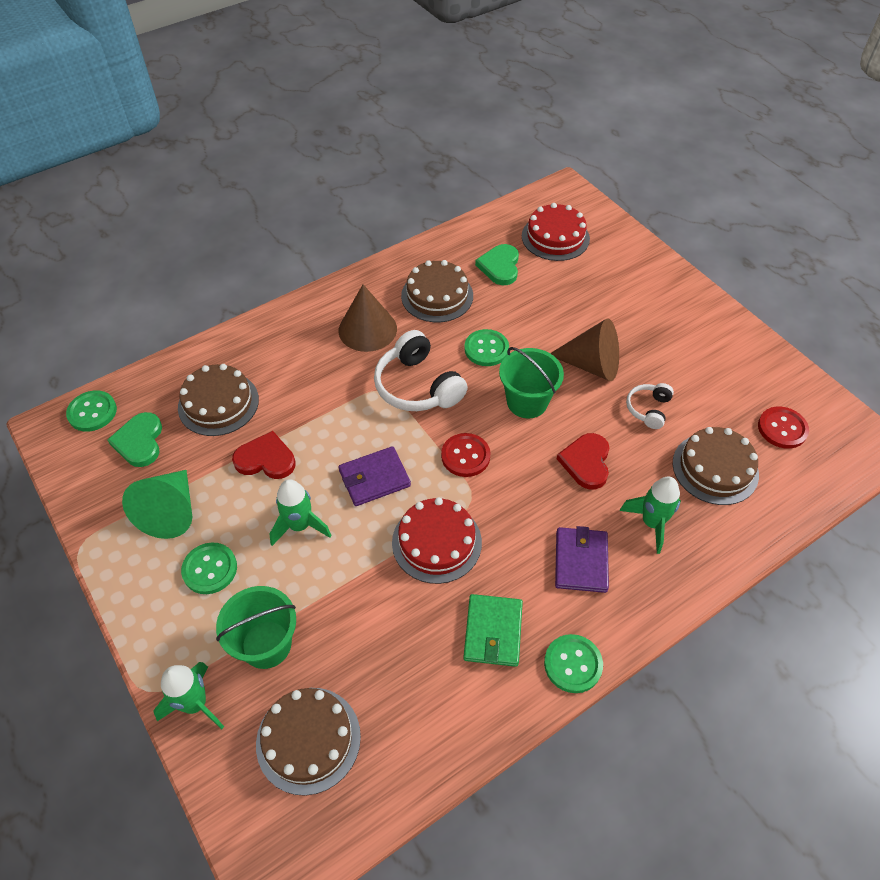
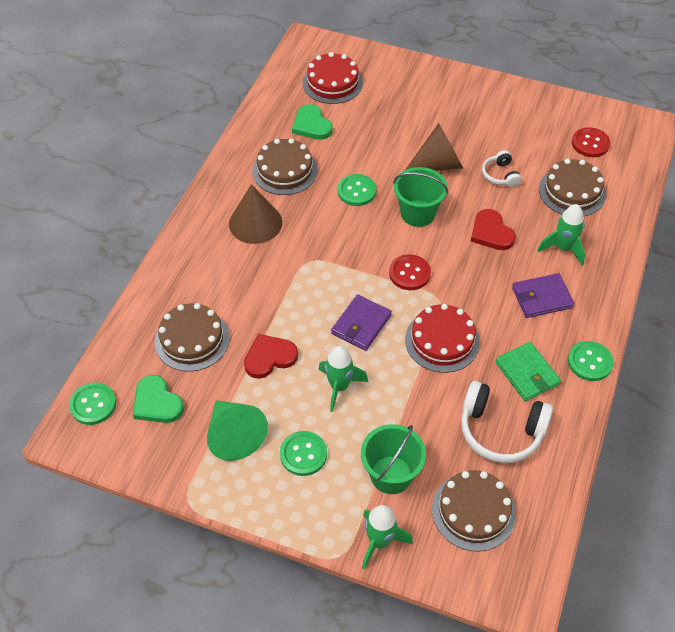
camera: 35 degrees left, 0 degrees up
(418, 386) = (332, 244): white headphones -> white headphones (500, 430)
(581, 561) = (542, 298): purple wallet -> purple wallet turned 75 degrees counterclockwise

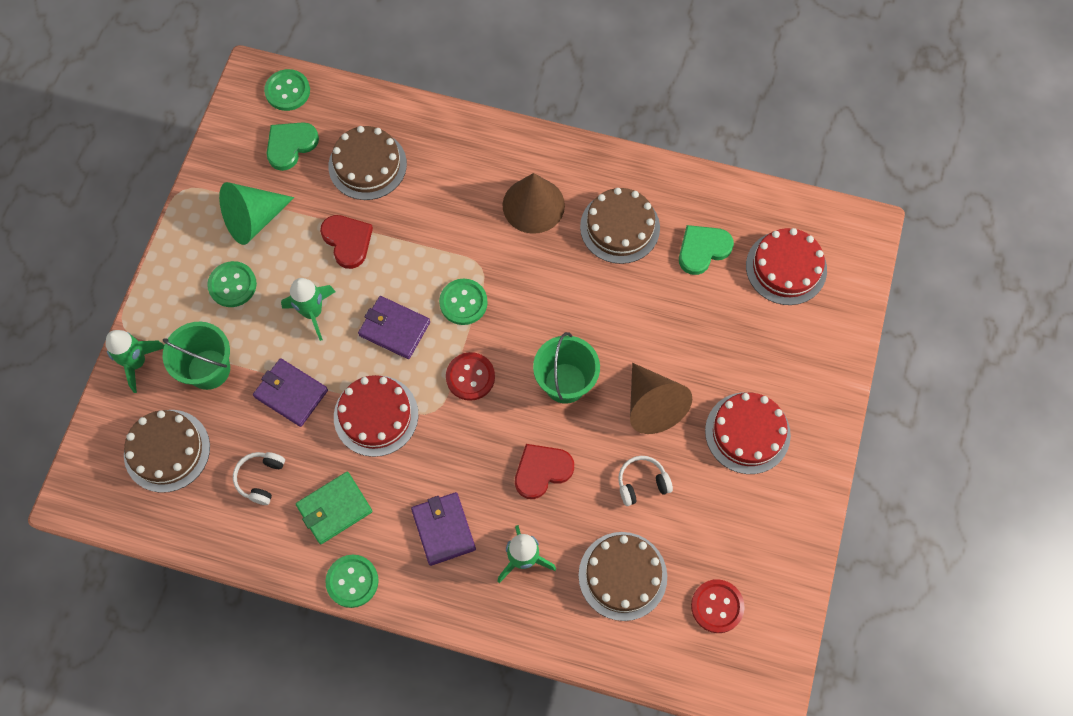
camera: 85 degrees right, 15 degrees up
(356, 191) = (594, 310): green button -> green button (463, 302)
(419, 405) = (291, 394): none -> purple wallet
(461, 116) = (747, 433): none -> red cake
(500, 430) = (261, 479): white headphones -> white headphones, size x0.54

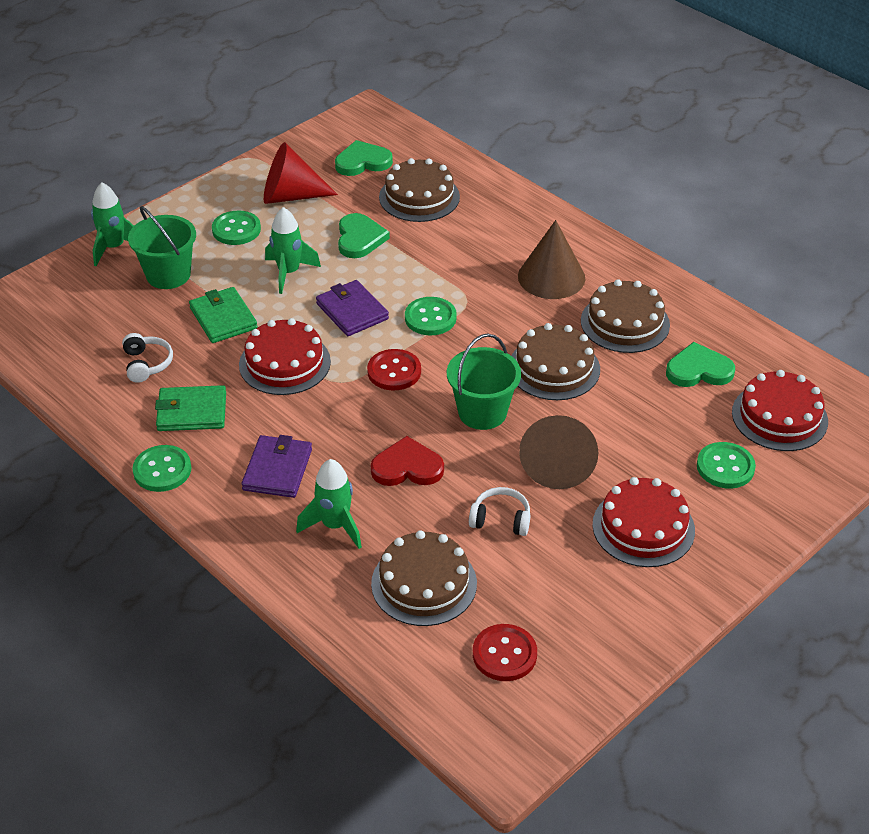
camera: 30 degrees right, 25 degrees down
(167, 450) = (86, 313): brown cake -> brown cake (554, 368)
(254, 220) = (291, 196): green cone -> red cone
(261, 479) = (146, 364): white headphones -> white headphones turned 120 degrees clockwise
(287, 91) = (389, 129): green button -> green button (725, 467)
(291, 394) = (223, 318): purple wallet -> green wallet
(347, 241) = (359, 238): red heart -> green heart

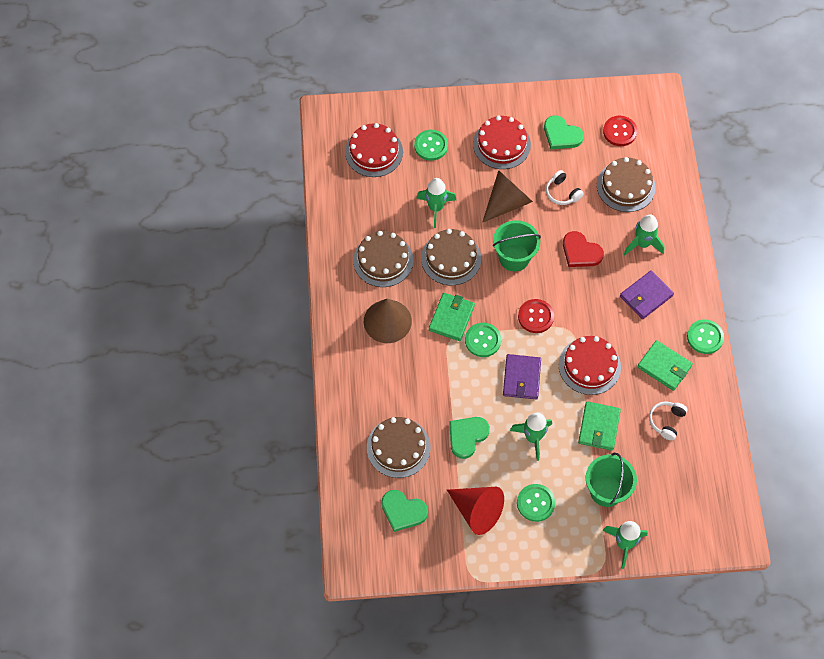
camera: 140 degrees left, 20 degrees up
(487, 317) = (451, 318): none -> green wallet
(633, 405) = (435, 208): none -> green rocket
(698, 370) = (380, 204): green heart -> green heart (561, 135)

